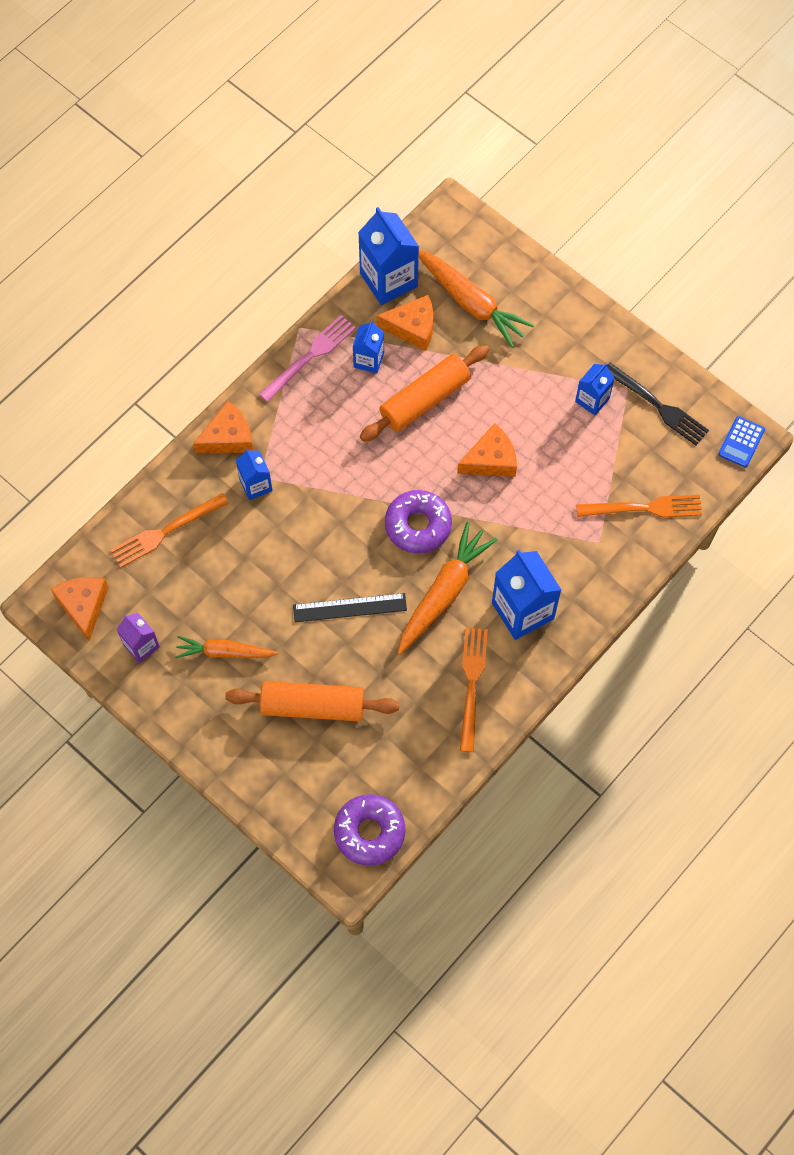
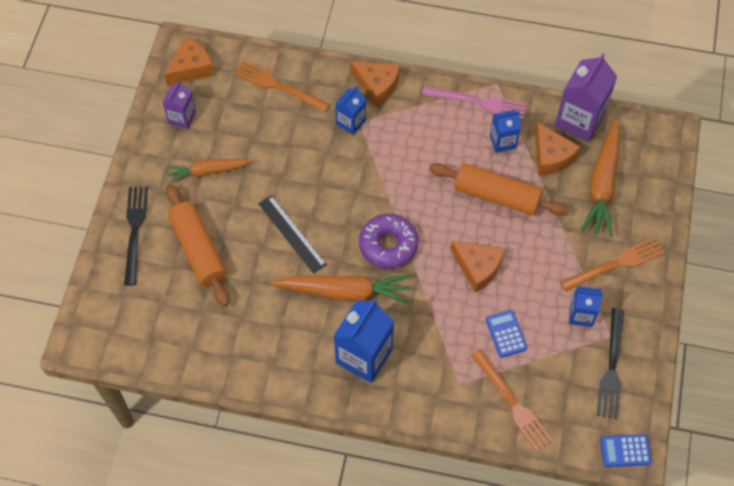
camera: 60 degrees right, 5 degrees down
(225, 652) = (207, 171): orange carrot -> orange carrot turned 75 degrees counterclockwise
(250, 758) = (135, 230): none -> black fork
(369, 832) = (119, 340): purple donut -> none
(388, 280) = (579, 120): blue carton -> purple carton
(472, 683) = (281, 350): orange fork -> orange fork (616, 264)
(573, 474) = (506, 334): none -> blue calculator

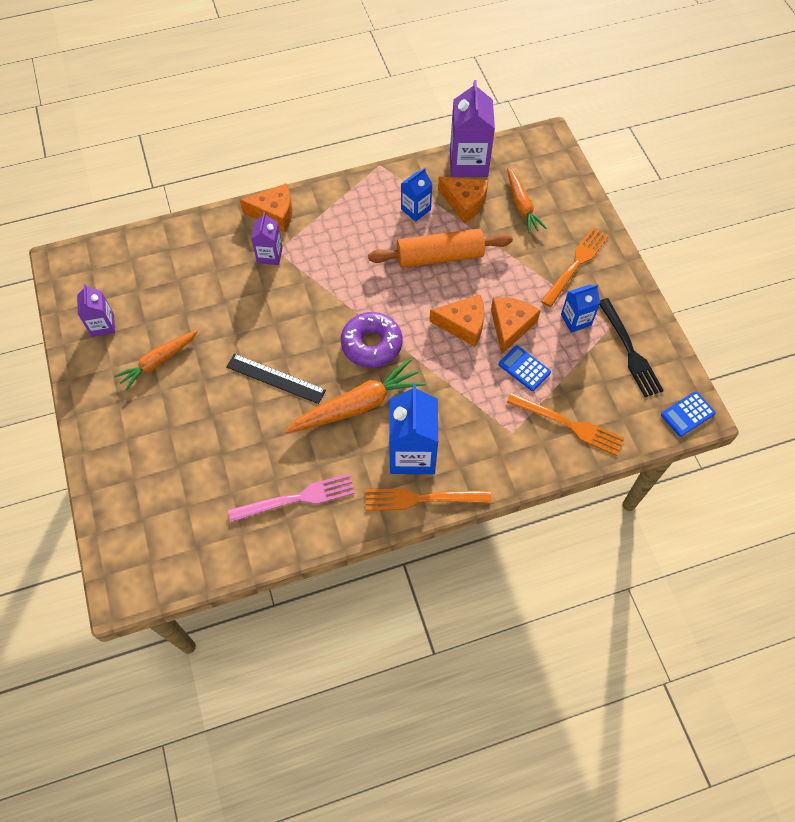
camera: 30 degrees left, 0 degrees up
(135, 230) = (116, 452): black fork -> none
(191, 68) = (85, 276): orange cheese -> orange cheese (510, 326)
(198, 250) = (193, 438): orange rolling pin -> none
(277, 86) = (180, 255): orange fork -> orange fork (421, 499)
(351, 122) = (270, 255): blue carton -> purple carton
(479, 102) = (374, 187): pink fork -> pink fork (298, 498)
(602, 184) = (522, 206): orange carrot -> orange carrot, size x0.65

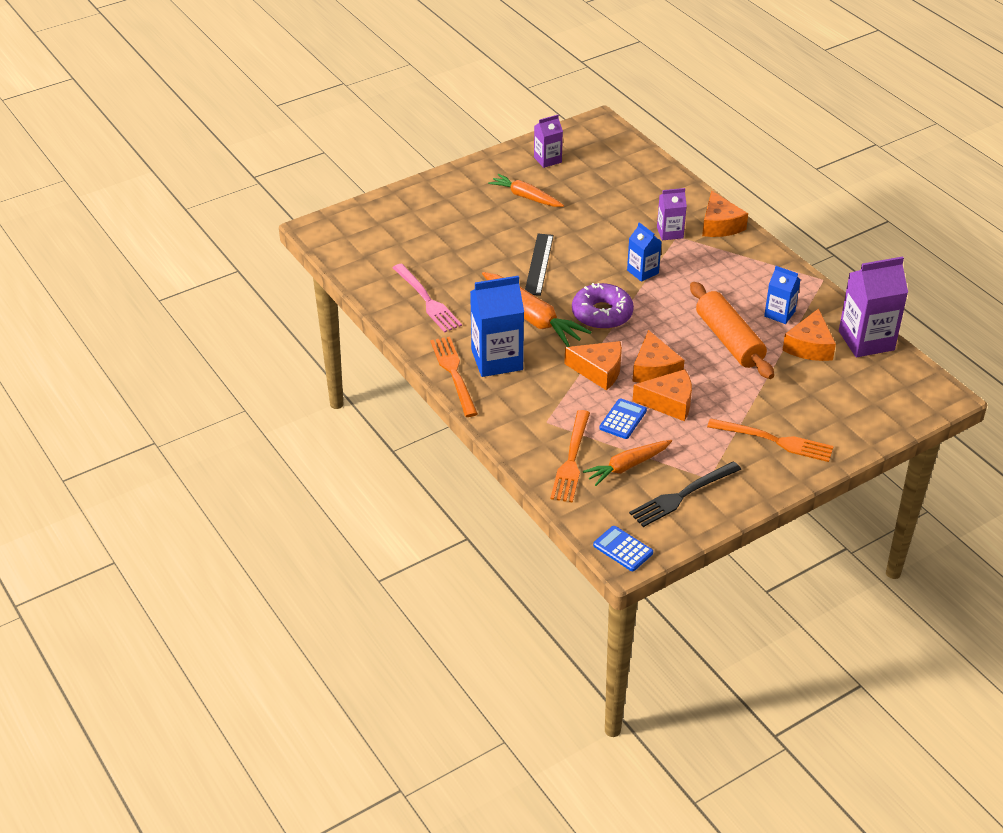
camera: 75 degrees right, 20 degrees down
(453, 369) = (599, 371): none -> orange cheese
(522, 206) = (831, 389): orange carrot -> orange carrot (627, 466)
(576, 320) = (701, 449): blue carton -> blue carton (642, 272)

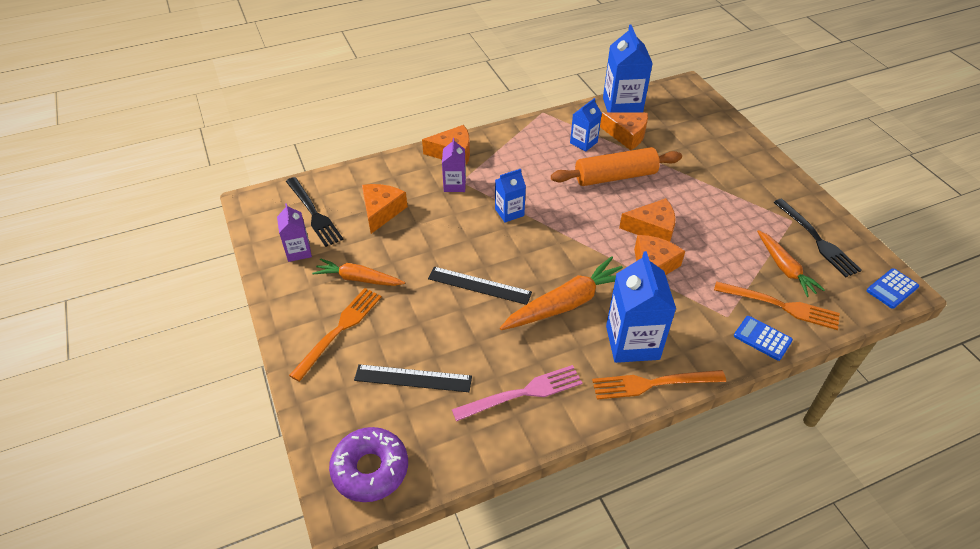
camera: 80 degrees left, 5 degrees up
(429, 242) = (413, 378): none -> black ruler
(526, 197) = (358, 279): orange carrot -> orange carrot turned 60 degrees clockwise
(596, 158) = (314, 214): none -> black fork
(602, 314) = (568, 250): purple donut -> purple donut (370, 469)
(623, 419) = (721, 261): blue calculator -> blue calculator (762, 338)
(669, 402) = (697, 227): orange cheese -> orange cheese (381, 211)
(775, 441) = (743, 175): orange fork -> orange fork (340, 329)
(866, 340) = (622, 106): purple carton -> blue carton

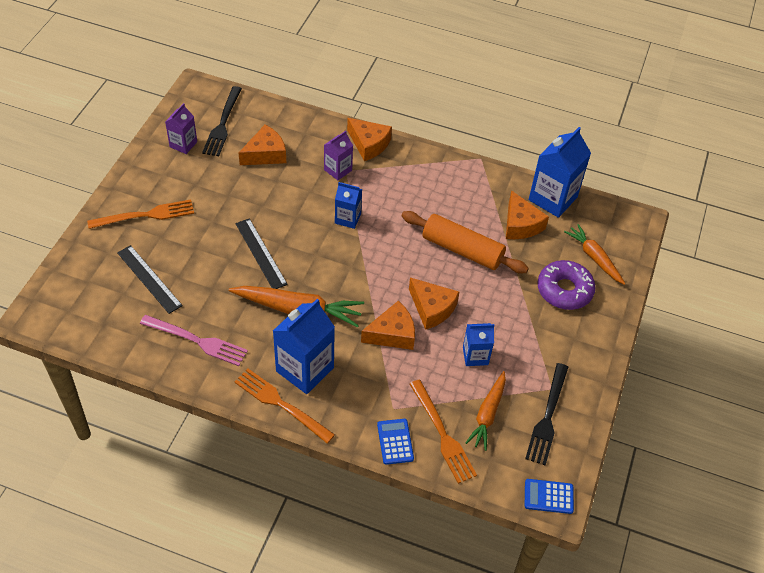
camera: 40 degrees right, 5 degrees up
(358, 279) = (195, 190): orange carrot -> orange carrot (594, 258)
(370, 469) = (66, 310): purple donut -> purple donut (564, 290)
(583, 142) = (477, 206): blue carton -> blue carton (475, 356)

